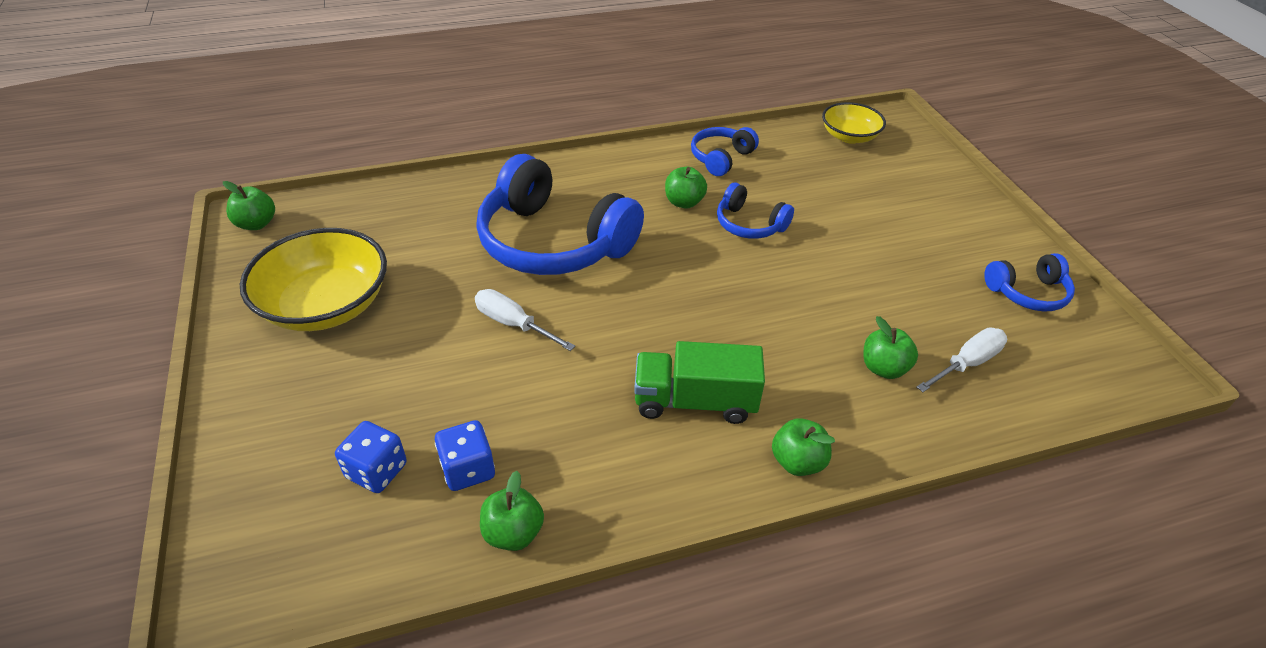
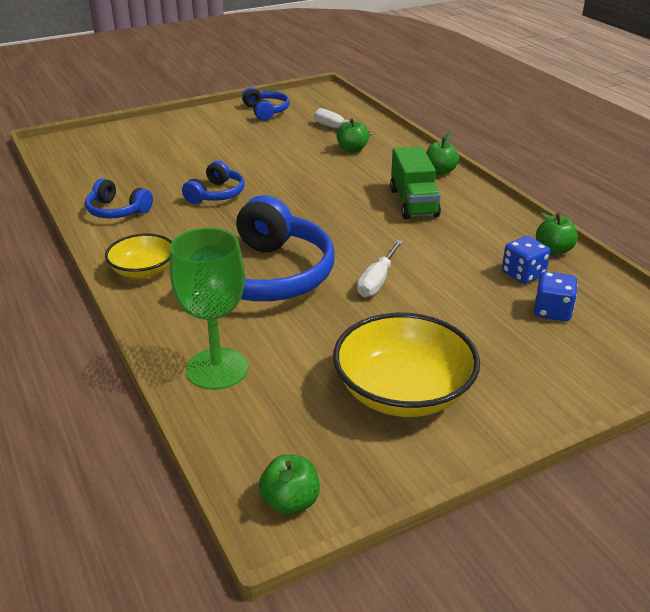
camera: 100 degrees left, 10 degrees down
(426, 202) = (217, 369): none -> green goblet
(684, 202) = (190, 223): green apple -> none
(849, 136) = (81, 159): yellow bowl -> yellow bowl (143, 270)

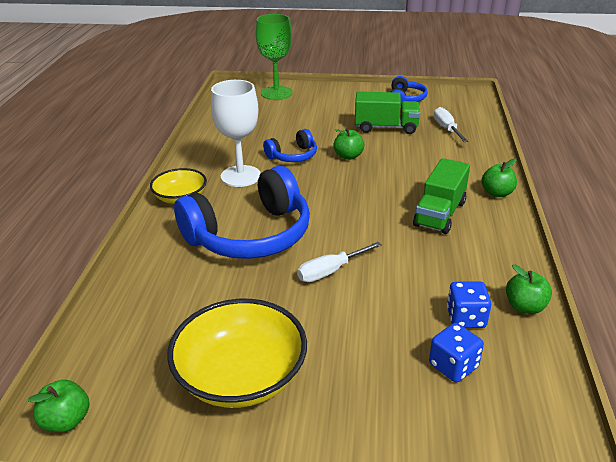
camera: 35 degrees right, 0 degrees up
(117, 211) = (214, 148): blue headphones -> none
(184, 229) = (240, 176): none -> white goblet
(217, 369) = (140, 292): green goblet -> green goblet (276, 93)
(278, 142) = (386, 127): none -> green truck
(352, 149) = (440, 150): green apple -> green apple (348, 156)

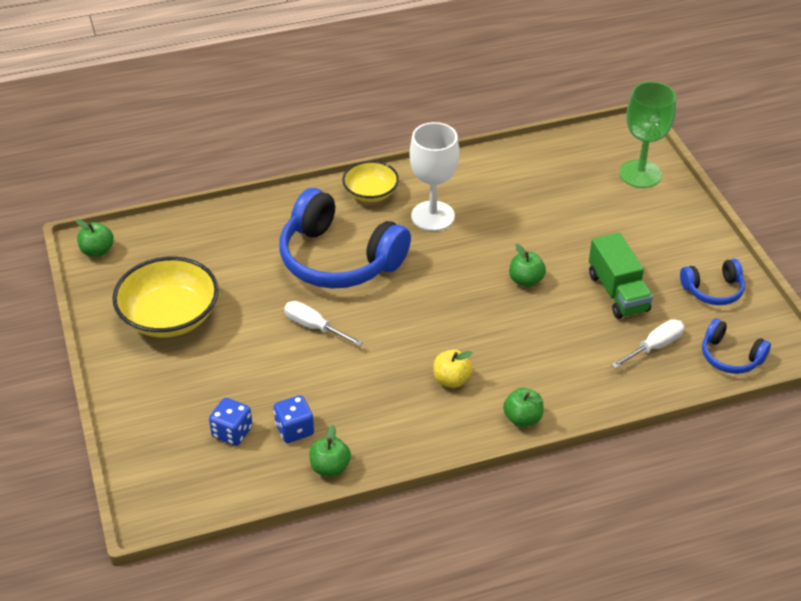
camera: 65 degrees right, 10 degrees up
(293, 156) = (497, 238): blue headphones -> blue headphones (730, 357)
(439, 214) = (451, 380): green truck -> yellow apple

